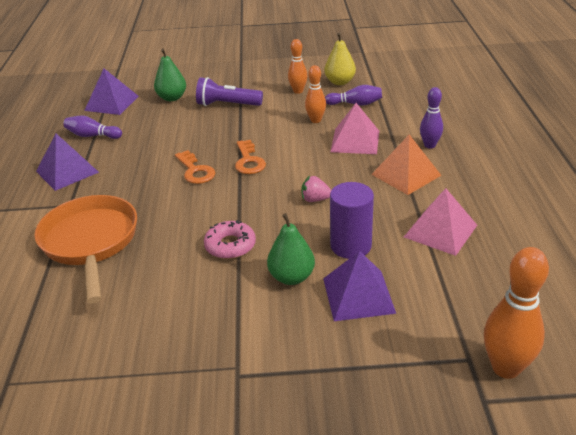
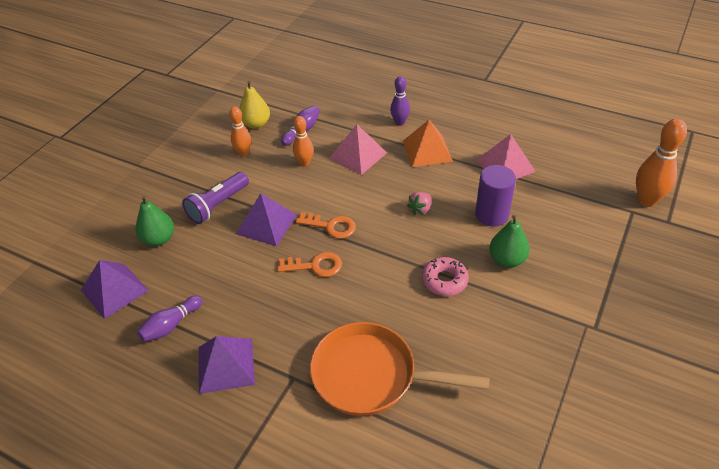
camera: 60 degrees left, 10 degrees up
(358, 295) = (547, 234): purple pyramid -> purple pyramid (266, 224)

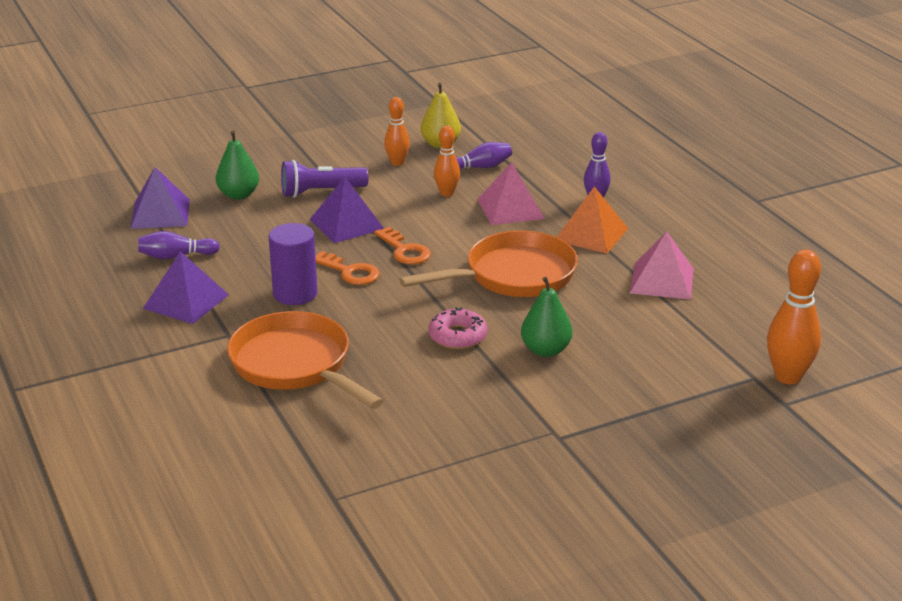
camera: 35 degrees right, 15 degrees down
(420, 209) = (513, 276): pink strawberry -> orange pan
(491, 214) = (583, 311): purple cylinder -> purple cylinder (295, 294)

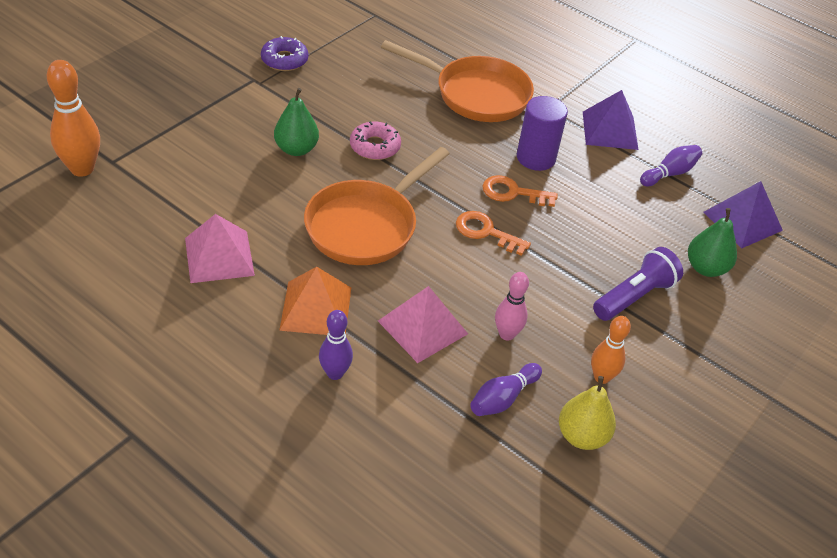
camera: 150 degrees right, 15 degrees up
(346, 224) = (568, 254): purple pyramid -> none
(447, 193) = (507, 334): orange bowling pin -> pink bowling pin
(505, 455) = (284, 60): none -> purple donut

